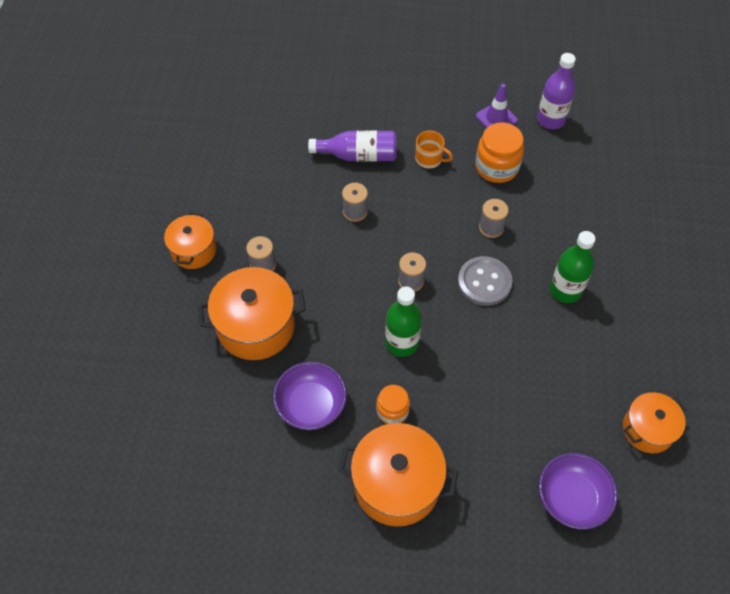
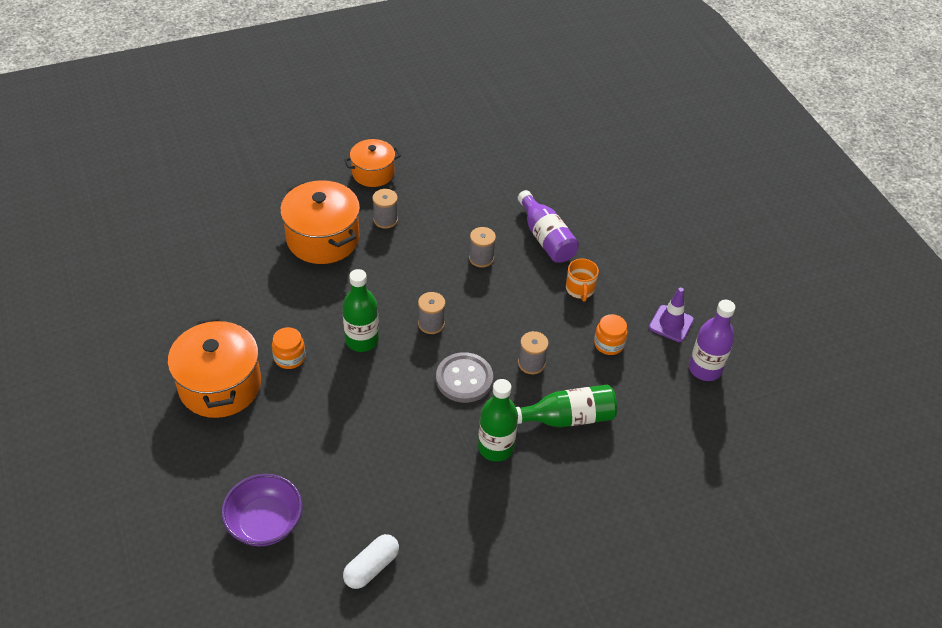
camera: 60 degrees right, 10 degrees down
(311, 405) = (267, 301): purple bowl -> none
(496, 167) = (609, 344): orange jar -> orange jar, size x0.62
(557, 228) = (568, 418): none -> green bottle
(647, 429) = (371, 567): orange pot -> white capsule

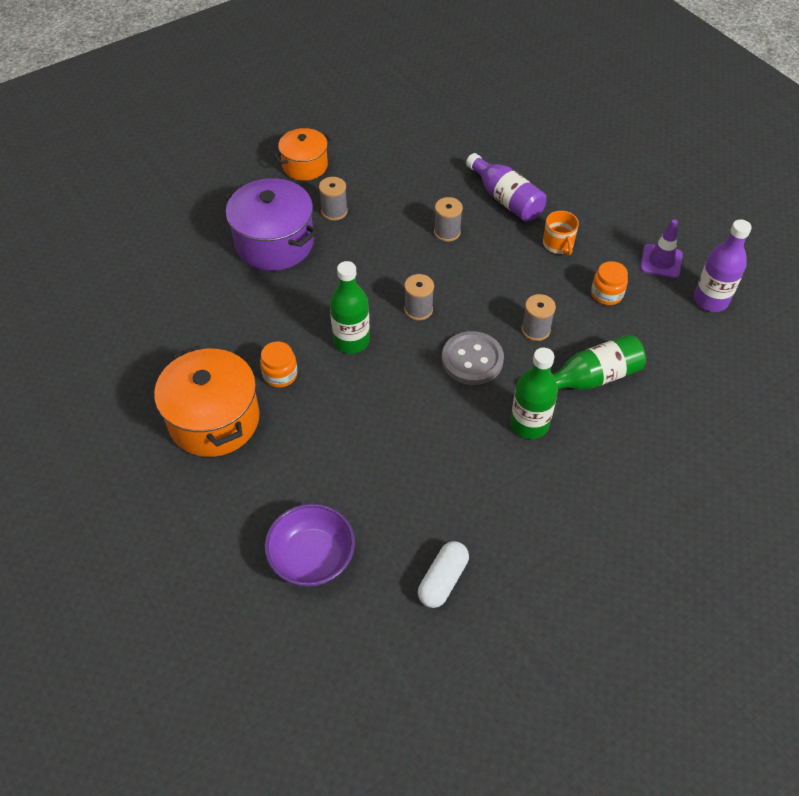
camera: 10 degrees left, 5 degrees up
(323, 238) = (274, 243): orange pot -> purple pot

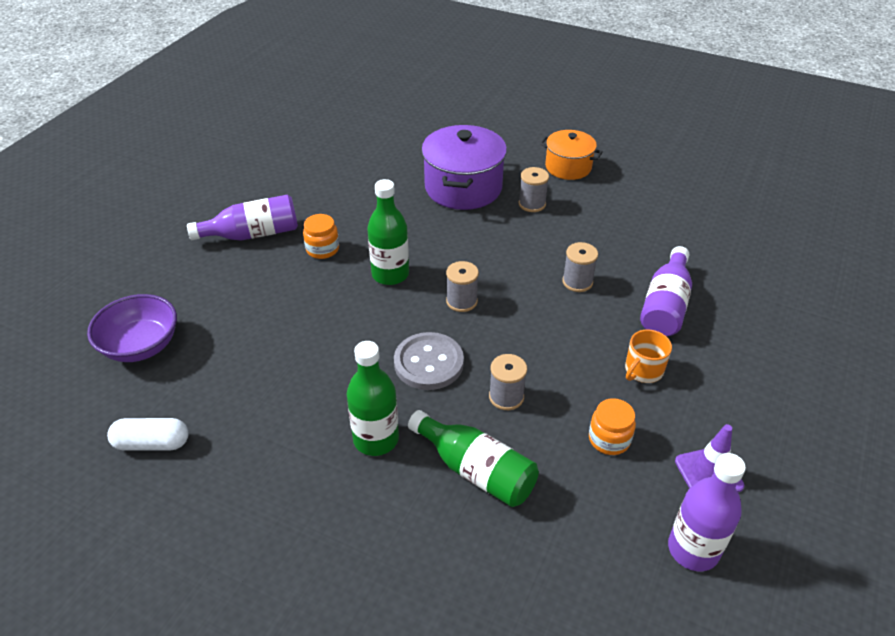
camera: 60 degrees right, 10 degrees down
(214, 420) = (253, 234): orange pot -> purple bottle

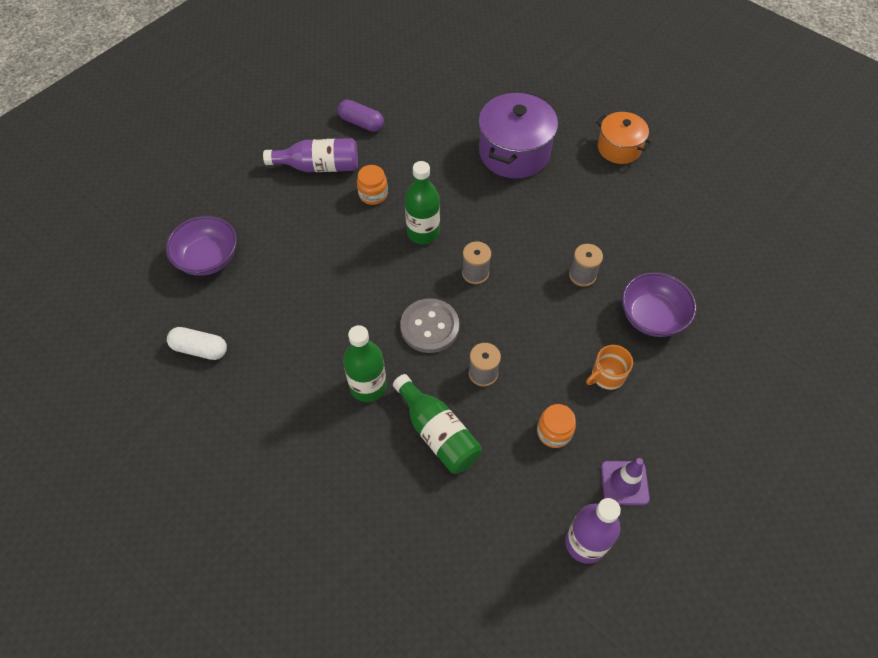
camera: 15 degrees right, 15 degrees up
(289, 188) = (361, 123): none -> purple capsule
(532, 204) = (570, 183): grey spool -> none
(665, 306) = (652, 317): purple bottle -> purple bowl

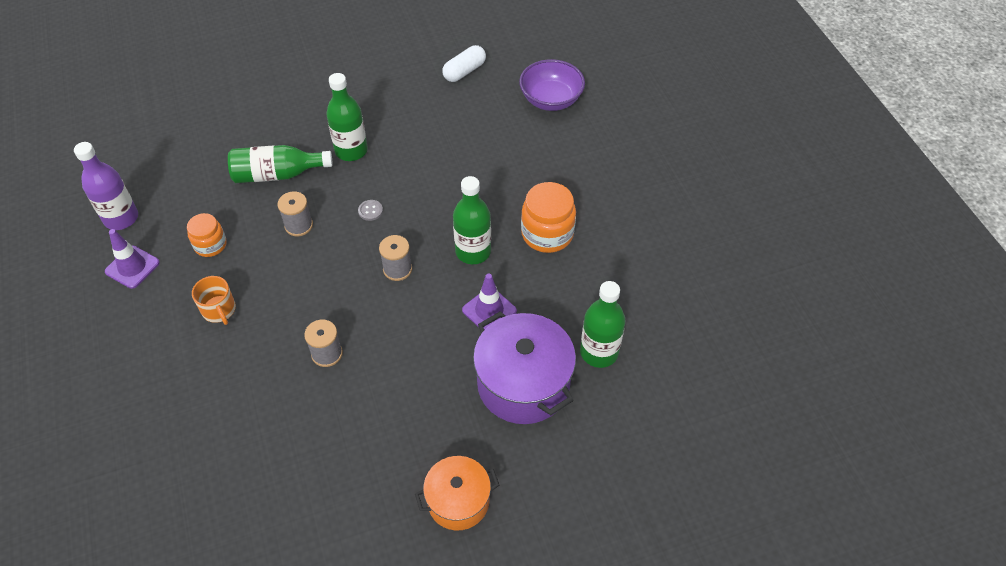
camera: 120 degrees right, 5 degrees down
(319, 166) = (612, 207): purple bottle -> none
(361, 123) = (655, 265): purple capsule -> none
(373, 194) = (547, 234): orange jar -> orange jar, size x1.61
(429, 327) = (370, 211): grey button -> grey button, size x0.43
(459, 125) = (599, 352): none -> green bottle
(470, 197) = (489, 310): none -> purple traffic cone
(607, 376) = (219, 310): orange mug -> orange mug turned 150 degrees clockwise
(652, 317) = (238, 384): purple bowl -> none

